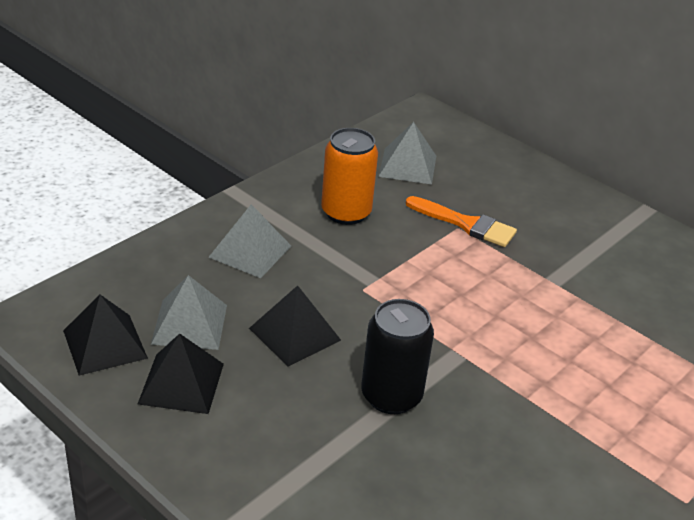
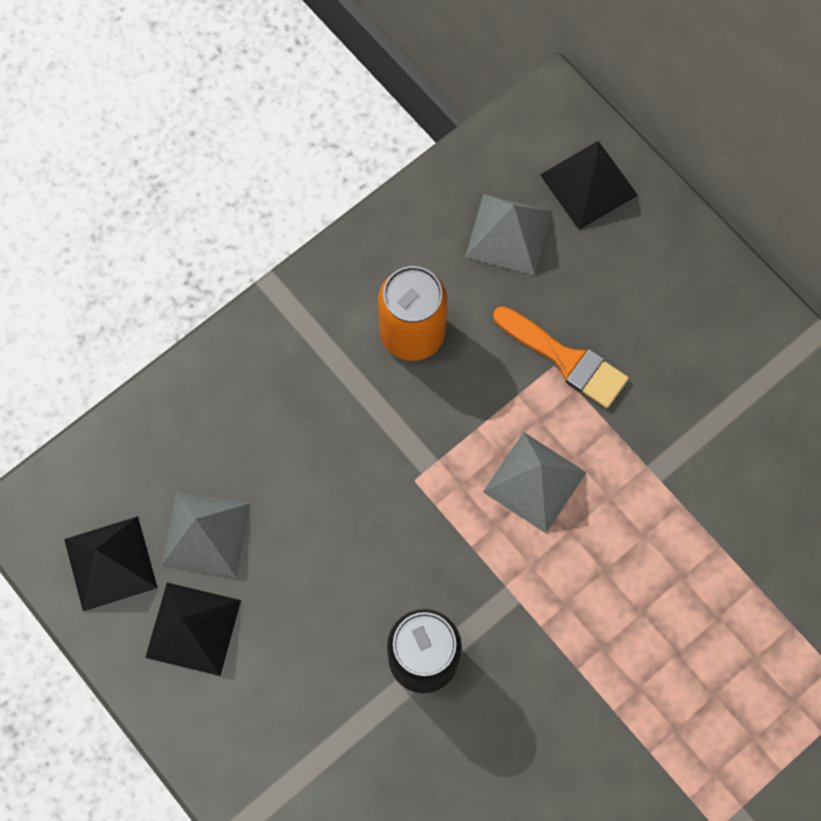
camera: 10 degrees right, 35 degrees up
(250, 251) = (284, 407): grey pyramid -> grey pyramid (534, 482)
(295, 334) = (325, 555): black pyramid -> black pyramid (588, 185)

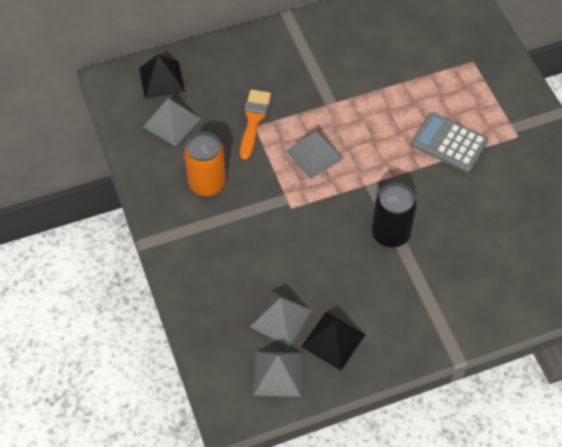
camera: 70 degrees left, 15 degrees down
(110, 563) = (278, 373): black pyramid -> grey pyramid
(565, 359) = (253, 120): orange brush -> orange brush turned 45 degrees counterclockwise
(651, 705) = (449, 143): none -> grey calculator

